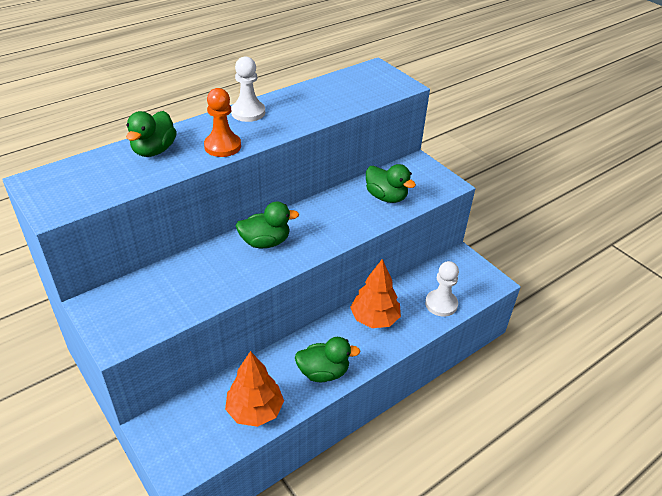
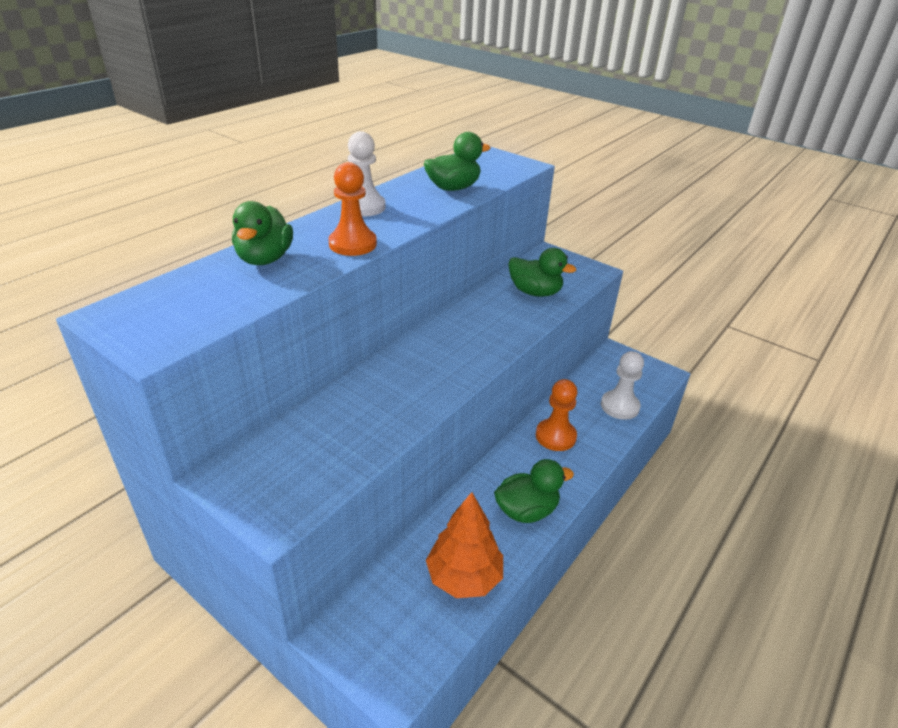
camera: 15 degrees left, 5 degrees down
(265, 242) = (421, 361): green duck -> green duck (453, 188)
(374, 319) = (555, 436): orange tree -> orange pawn

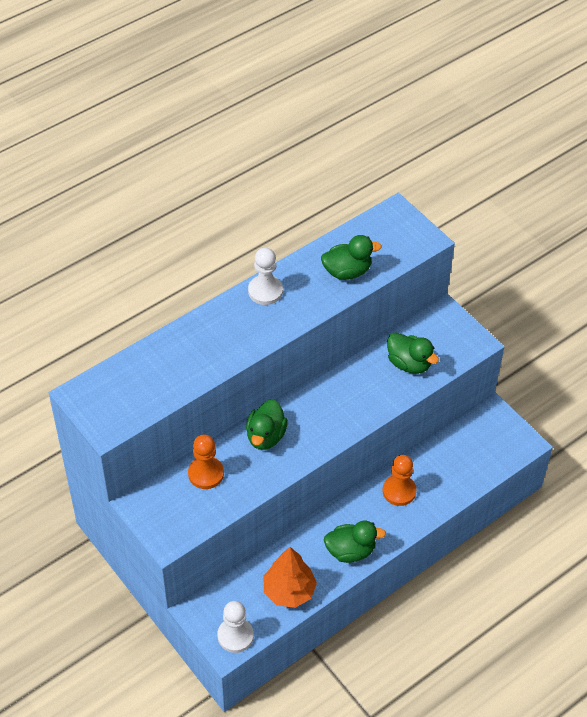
camera: 15 degrees right, 15 degrees up
(265, 259) = (181, 350): green duck -> green duck (266, 436)
(352, 244) = (246, 341): orange pawn -> orange pawn (206, 474)
(619, 406) = (467, 471): white pawn -> white pawn (235, 636)

